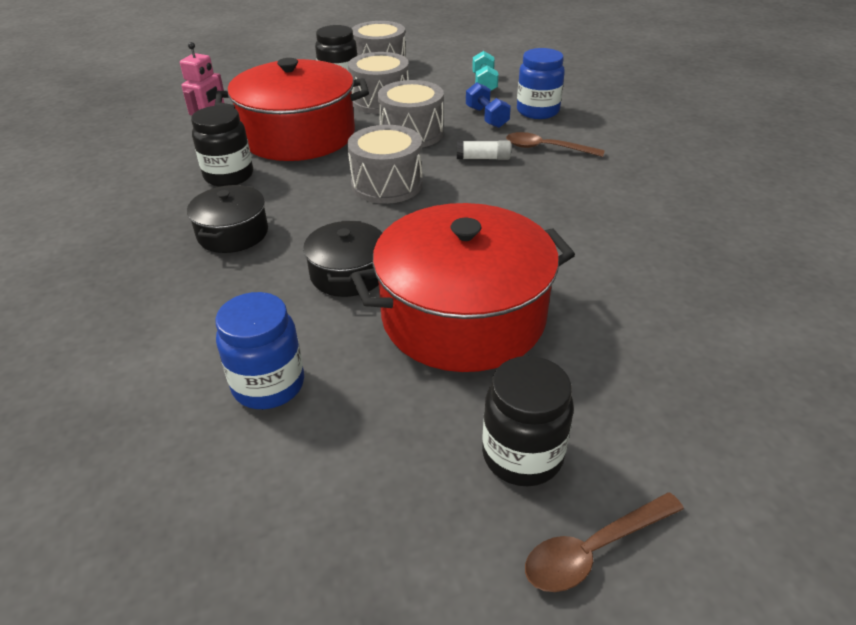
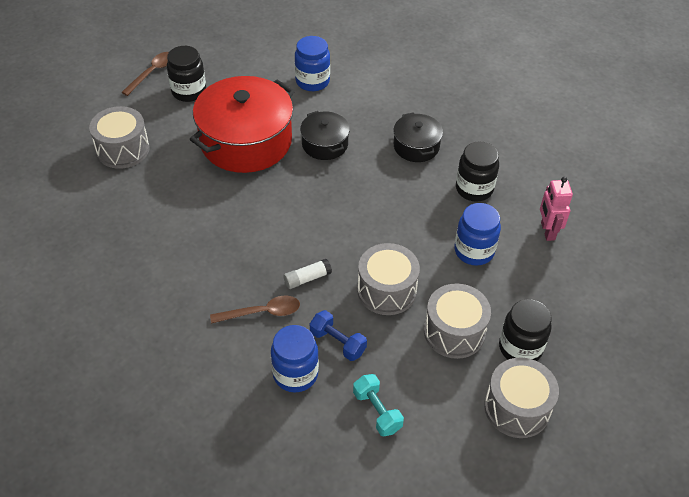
camera: 150 degrees right, 10 degrees up
(298, 135) = (474, 251): red pot -> blue jar
(387, 184) = (359, 221): grey drum -> grey drum (123, 149)

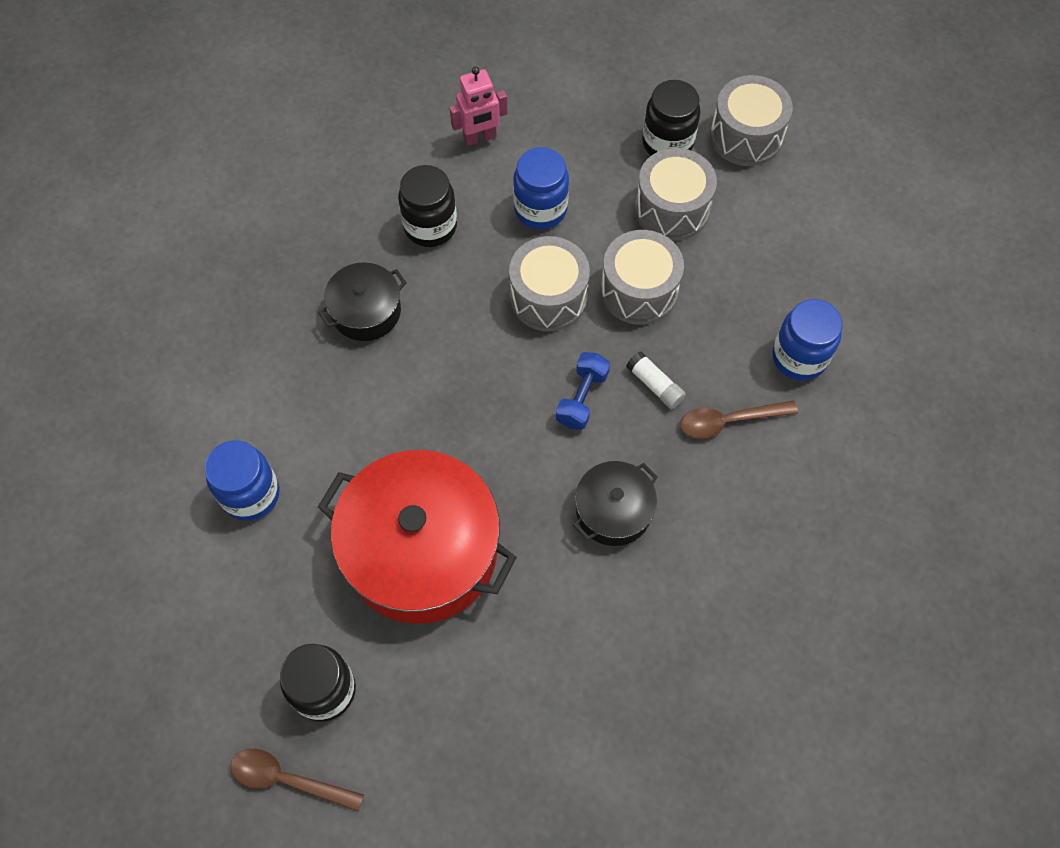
camera: 105 degrees left, 15 degrees up
(123, 149) = (497, 742): grey drum -> grey drum (548, 297)
(262, 312) = (728, 421): brown spoon -> brown spoon turned 75 degrees counterclockwise
(325, 144) = (396, 434): black pot -> black pot (613, 511)
(337, 342) = (737, 324): blue dumbbell -> blue dumbbell (582, 398)
(377, 411) = (809, 262): turquoise dumbbell -> none

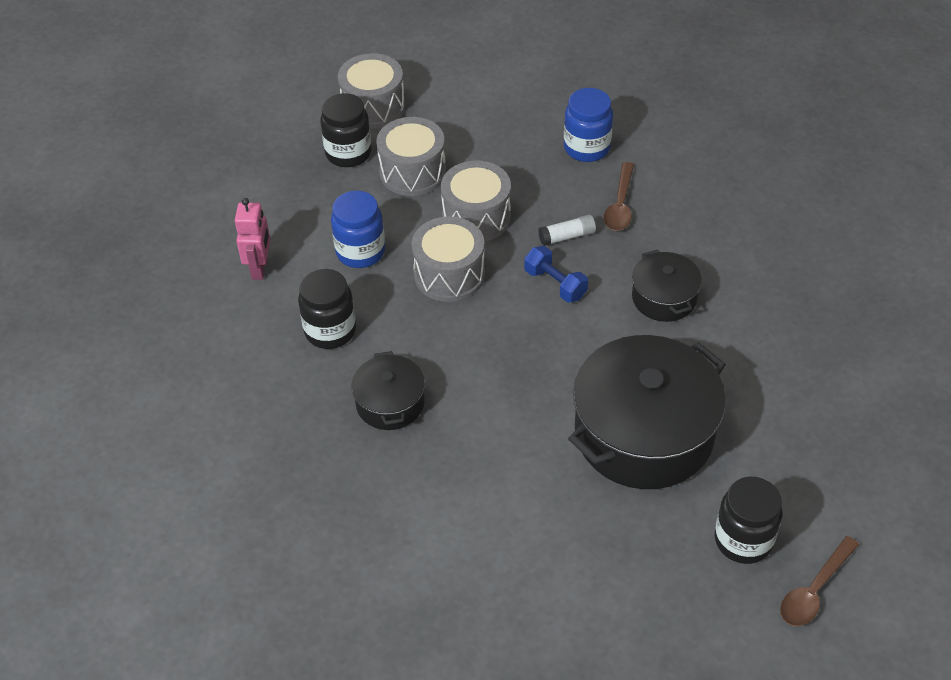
camera: 65 degrees left, 15 degrees down
(251, 494) = (532, 544): blue jar -> none
(421, 550) = (644, 433): red pot -> black pot

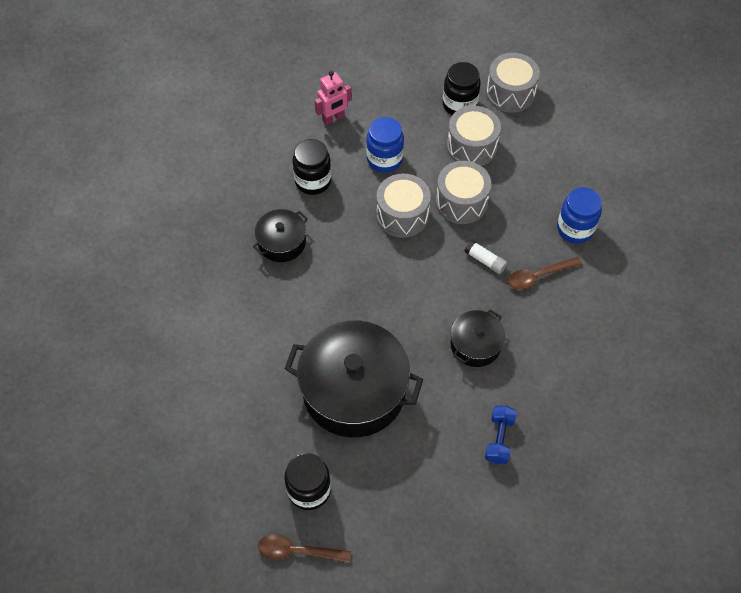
camera: 55 degrees right, 10 degrees up
(555, 284) = (439, 276): blue dumbbell -> blue dumbbell (499, 439)

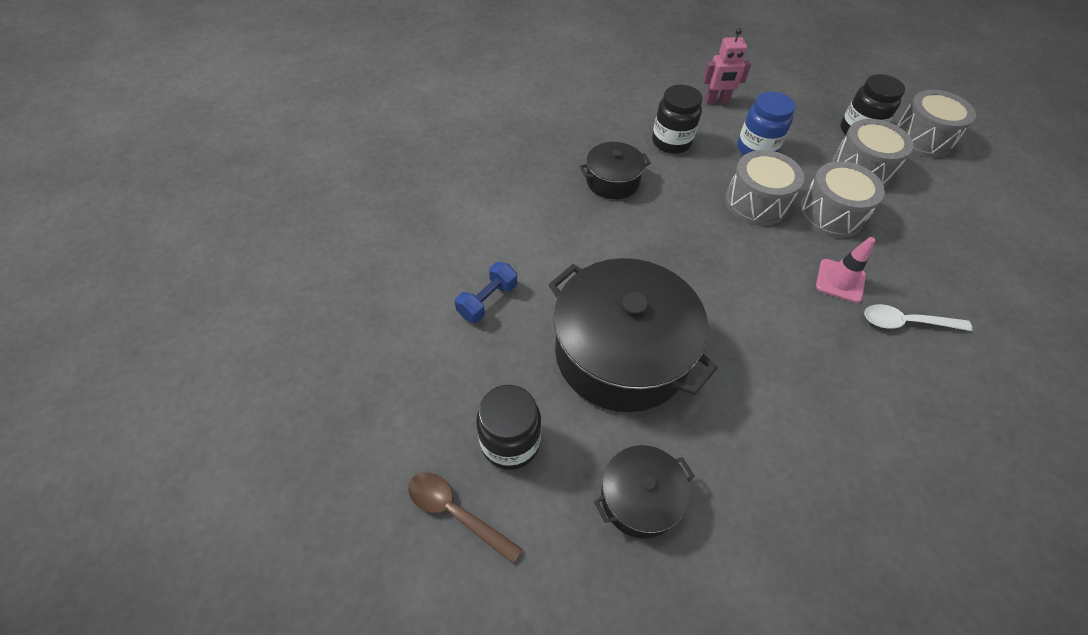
camera: 25 degrees right, 5 degrees down
(475, 344) = (796, 365): black pot -> black pot (639, 498)
(485, 261) = (840, 281): white glue stick -> pink traffic cone
(499, 439) = (789, 496): blue dumbbell -> blue dumbbell (488, 301)
(538, 276) = (905, 322): brown spoon -> white spoon
(575, 229) = (970, 290): blue jar -> none

